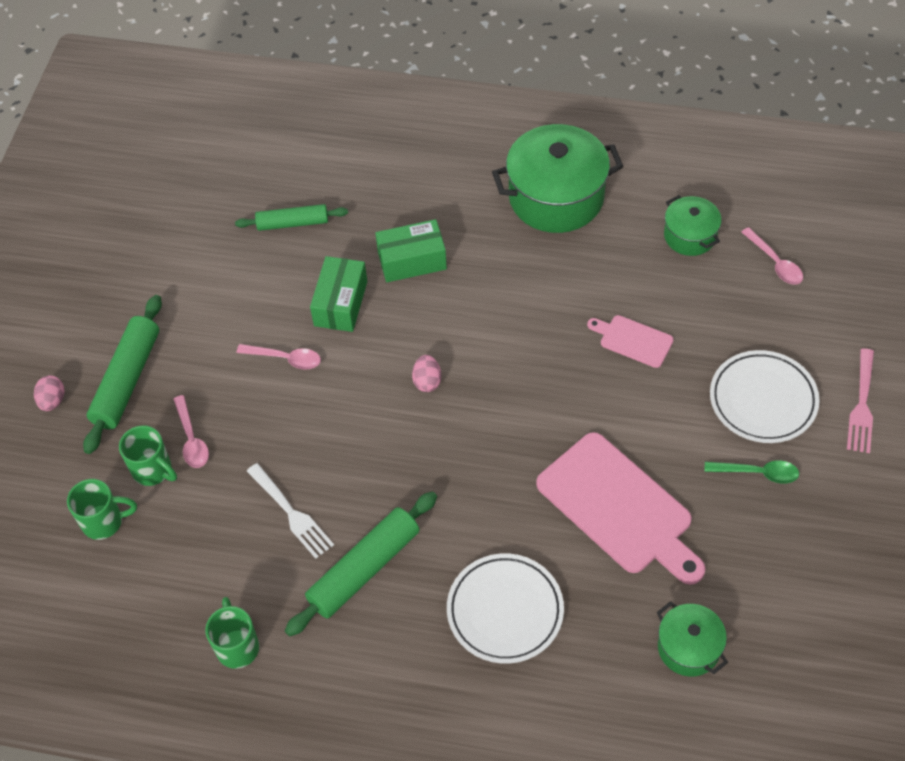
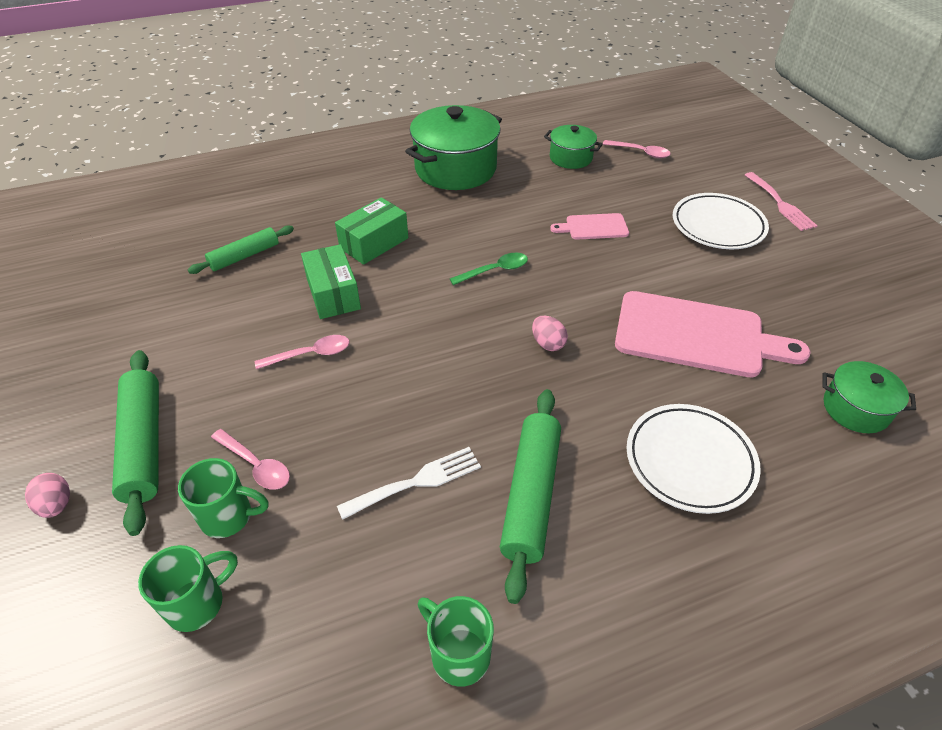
camera: 35 degrees left, 10 degrees down
(292, 513) = (416, 482): white fork -> white fork turned 45 degrees counterclockwise
(427, 381) = (458, 317): pink egg -> pink egg (548, 343)
(757, 473) = (764, 269): green spoon -> green spoon (495, 270)

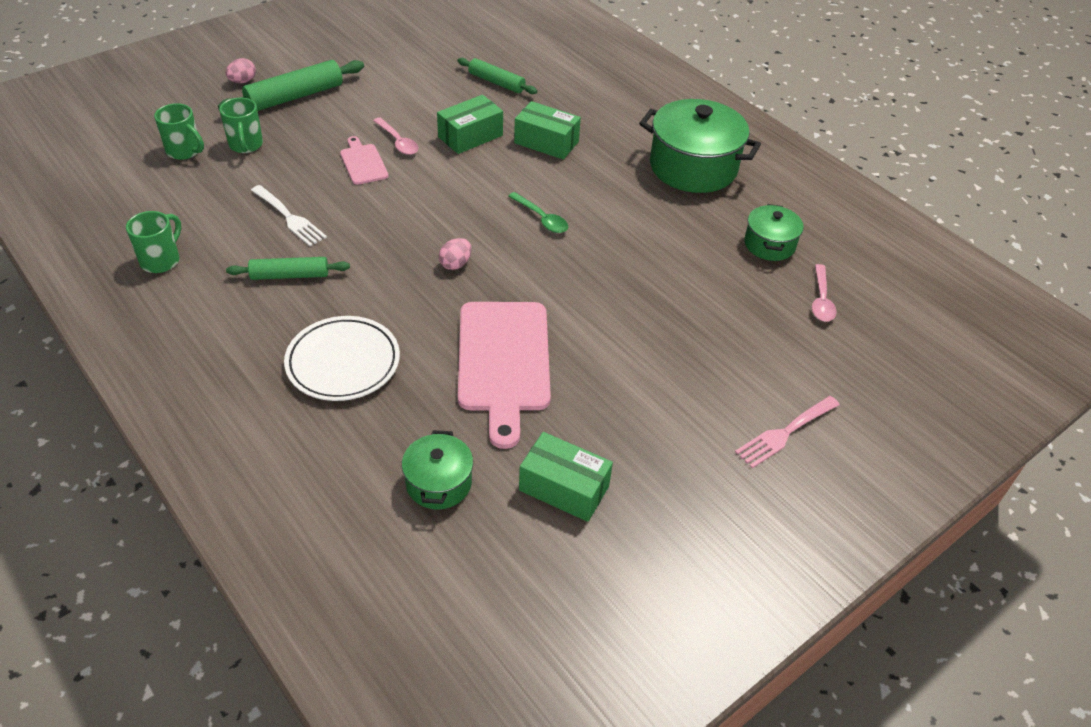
camera: 70 degrees right, 0 degrees up
(256, 465) = (288, 145): pink spoon -> none
(531, 495) = (290, 275): green rolling pin -> green rolling pin, size x0.64
(593, 227) = (645, 275): pink cutting board -> pink cutting board (363, 162)
(718, 226) = (702, 374): white plate -> none
(850, 328) = (564, 488): none -> green box

